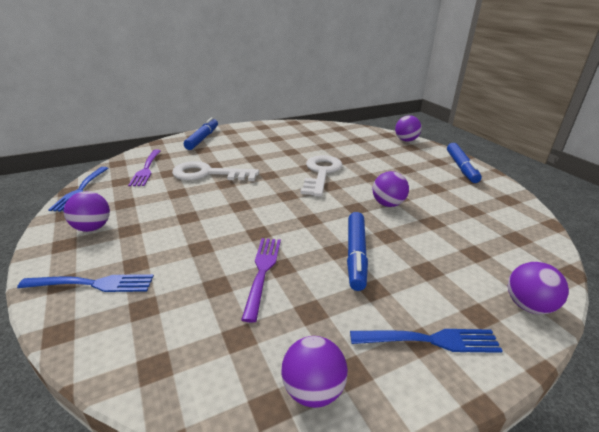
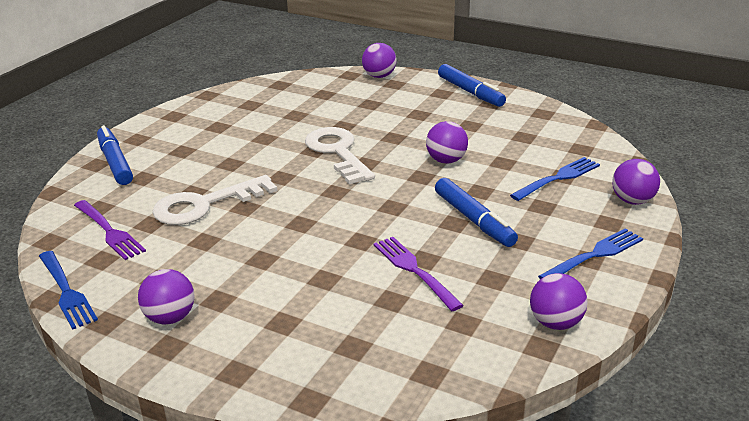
camera: 35 degrees left, 0 degrees up
(92, 284) = (270, 357): blue fork -> blue fork (557, 178)

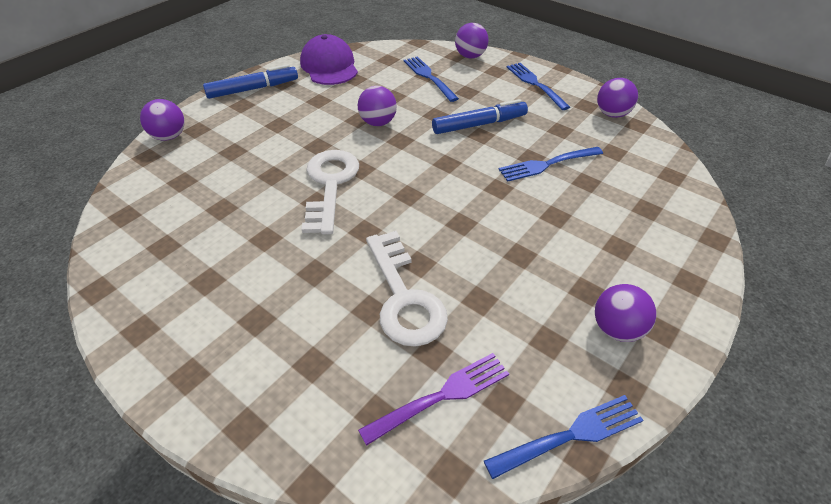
camera: 80 degrees left, 15 degrees up
(115, 162) = (252, 400): blue marker -> none
(337, 152) = (330, 185): white key -> white key turned 105 degrees clockwise
(415, 271) = (548, 164): purple fork -> blue fork
(540, 119) = (329, 66): none -> purple cap

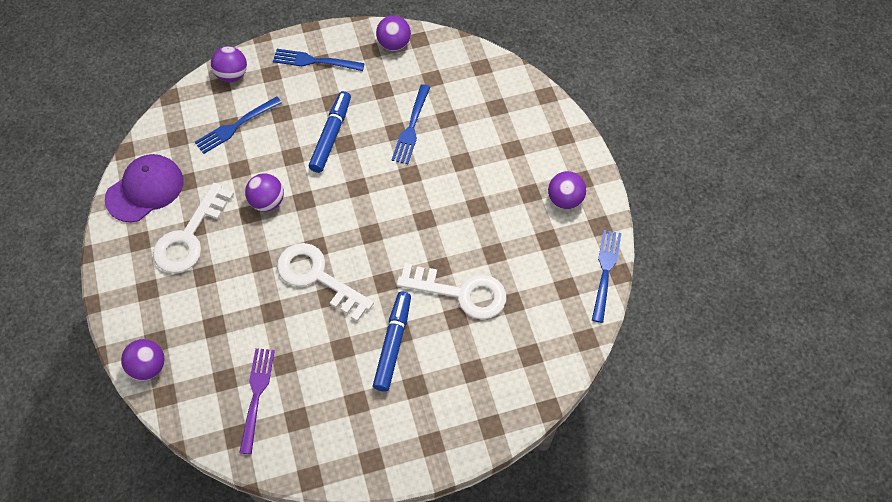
camera: 55 degrees left, 15 degrees up
(253, 89) = (128, 269): blue marker -> blue marker (393, 344)
(307, 102) = (189, 236): none -> white key
(329, 66) = (145, 189): purple cap -> purple cap turned 120 degrees clockwise
(429, 77) = (236, 126): blue fork -> blue fork turned 45 degrees counterclockwise
(440, 397) = (542, 316): purple fork -> purple fork (256, 396)

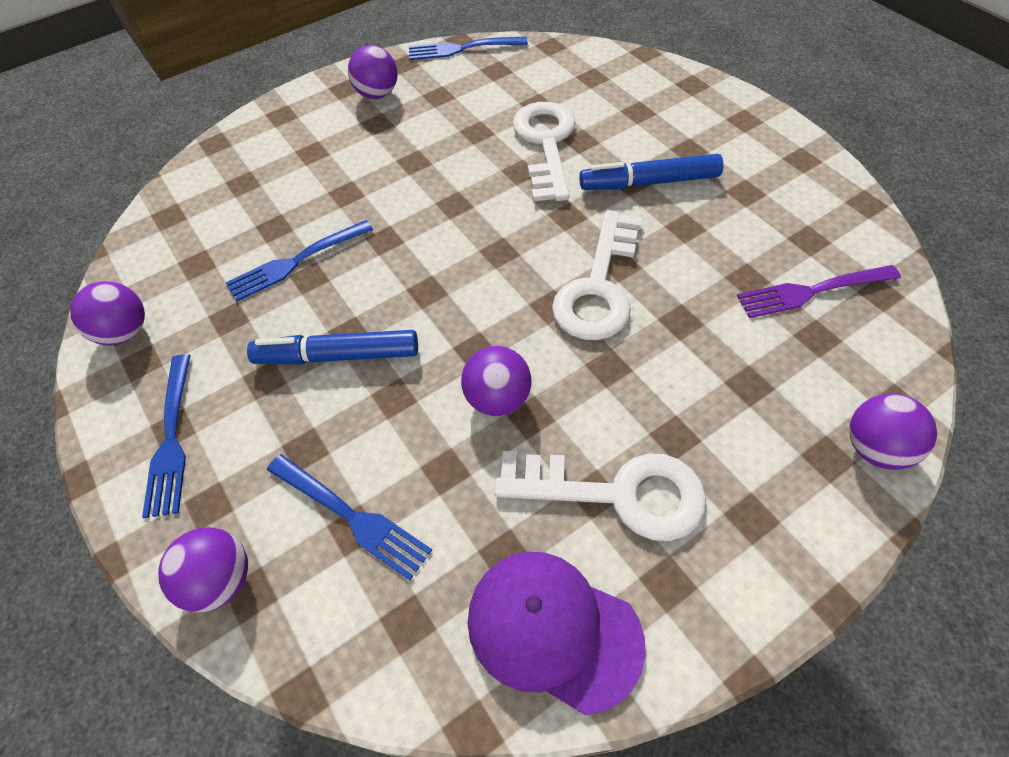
camera: 105 degrees left, 5 degrees down
(411, 127) = (297, 261): blue fork -> blue fork turned 150 degrees clockwise

